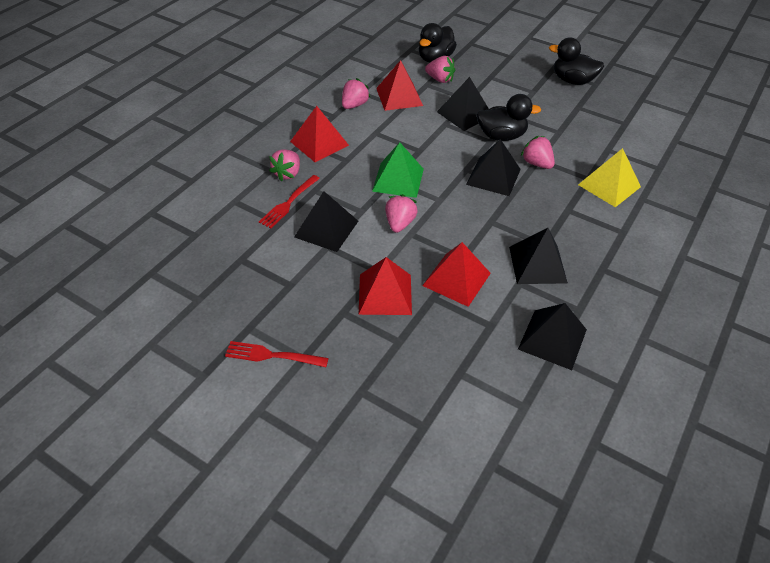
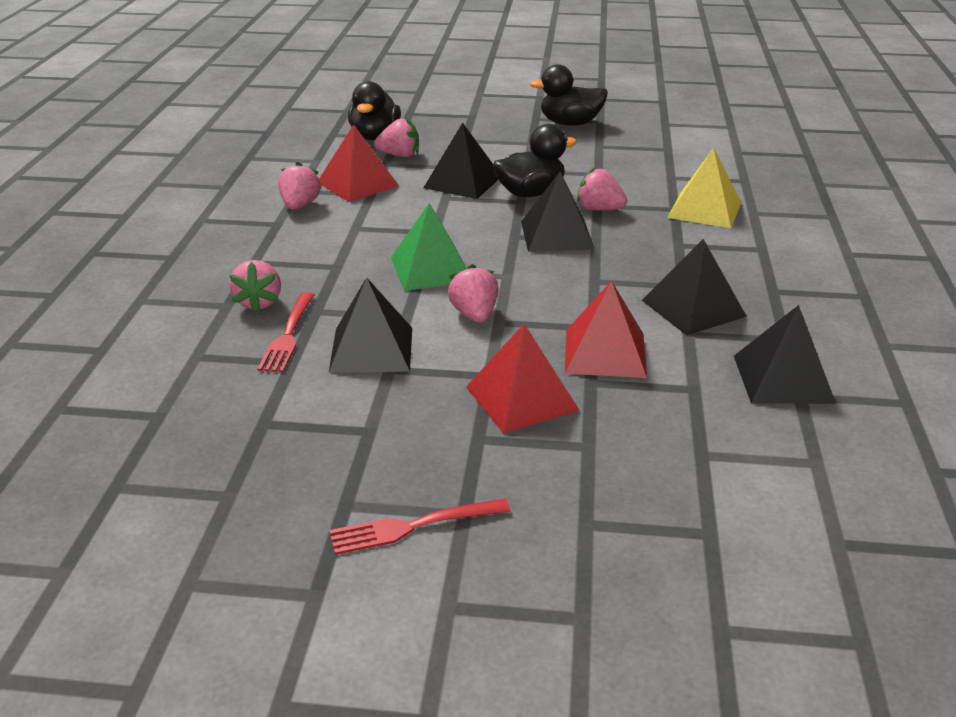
camera: 25 degrees left, 15 degrees down
(319, 143) = (280, 257): red pyramid -> none

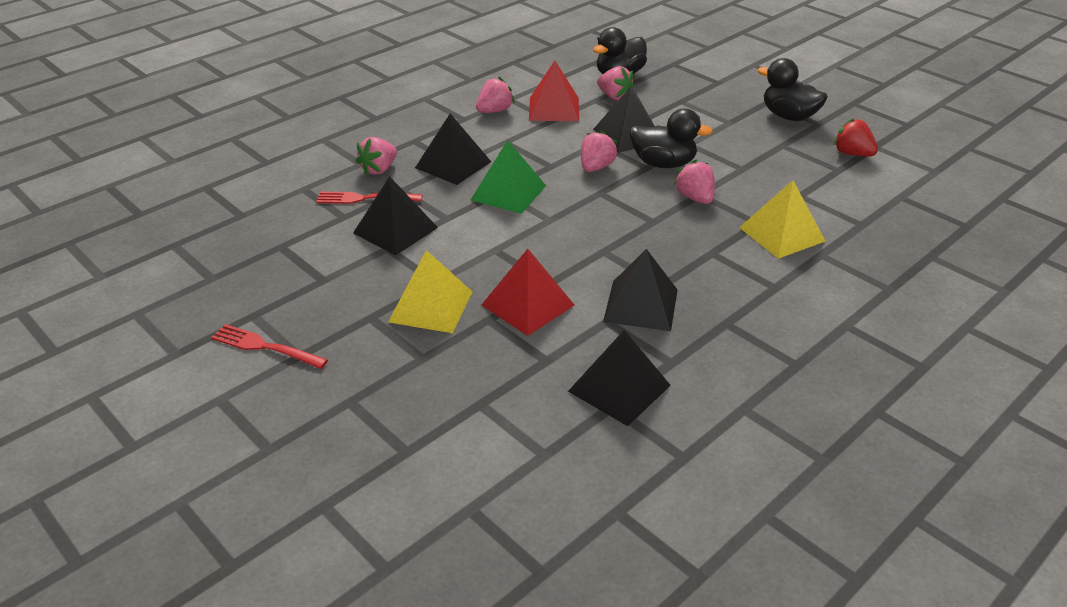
camera: 40 degrees right, 5 degrees up
(288, 335) = (365, 198): red fork -> red fork turned 45 degrees clockwise
(474, 315) = (487, 237): pink strawberry -> pink strawberry (596, 167)
(521, 398) = (431, 306): red pyramid -> yellow pyramid
(557, 235) = (631, 204): black pyramid -> black pyramid (453, 164)
(659, 134) = (852, 154): none -> red strawberry

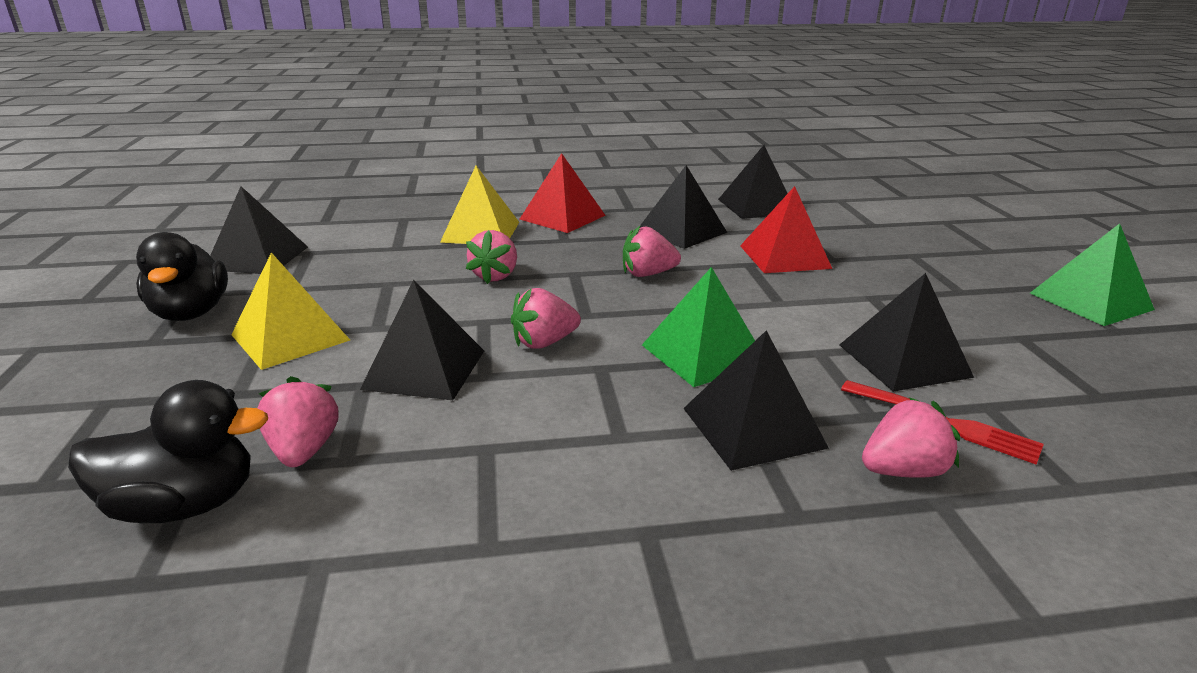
camera: 145 degrees left, 10 degrees down
(265, 347) = (1090, 301): red fork -> green pyramid
(431, 306) = (888, 281): yellow pyramid -> yellow pyramid (290, 337)
(494, 111) = (561, 523): pink strawberry -> pink strawberry (647, 274)
(554, 109) = (445, 472): red pyramid -> red pyramid (562, 217)
(663, 164) = (457, 317): black duck -> none
(852, 154) = (257, 258): red strawberry -> black pyramid

